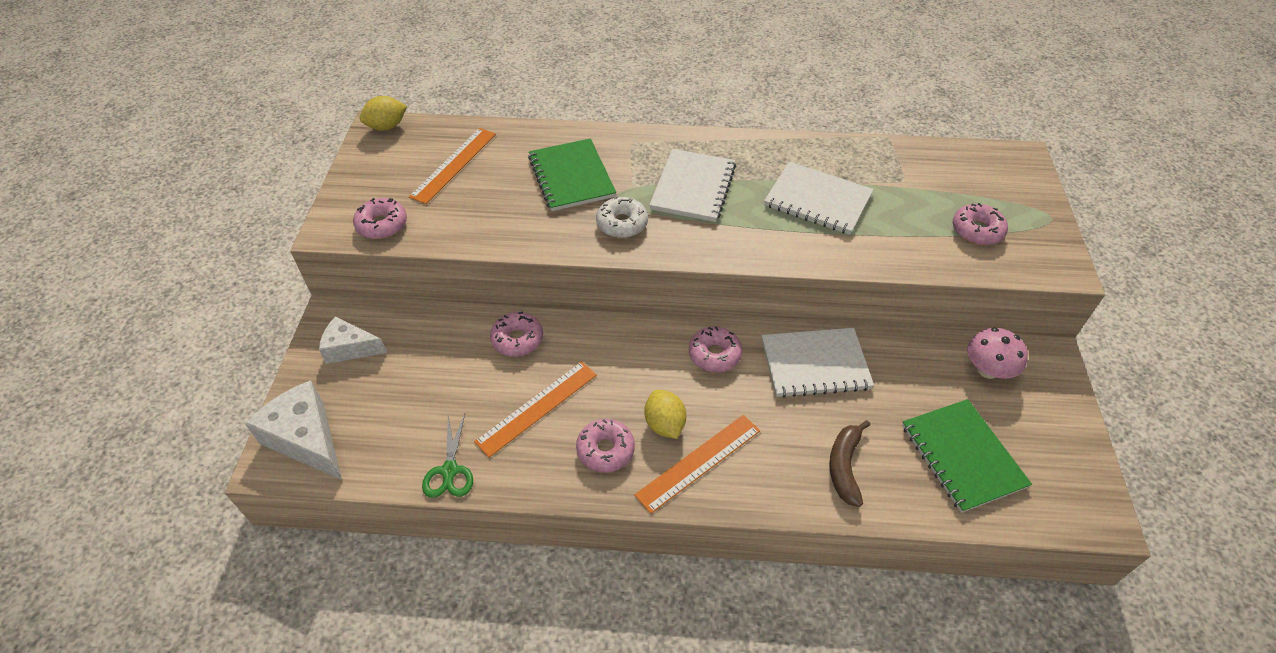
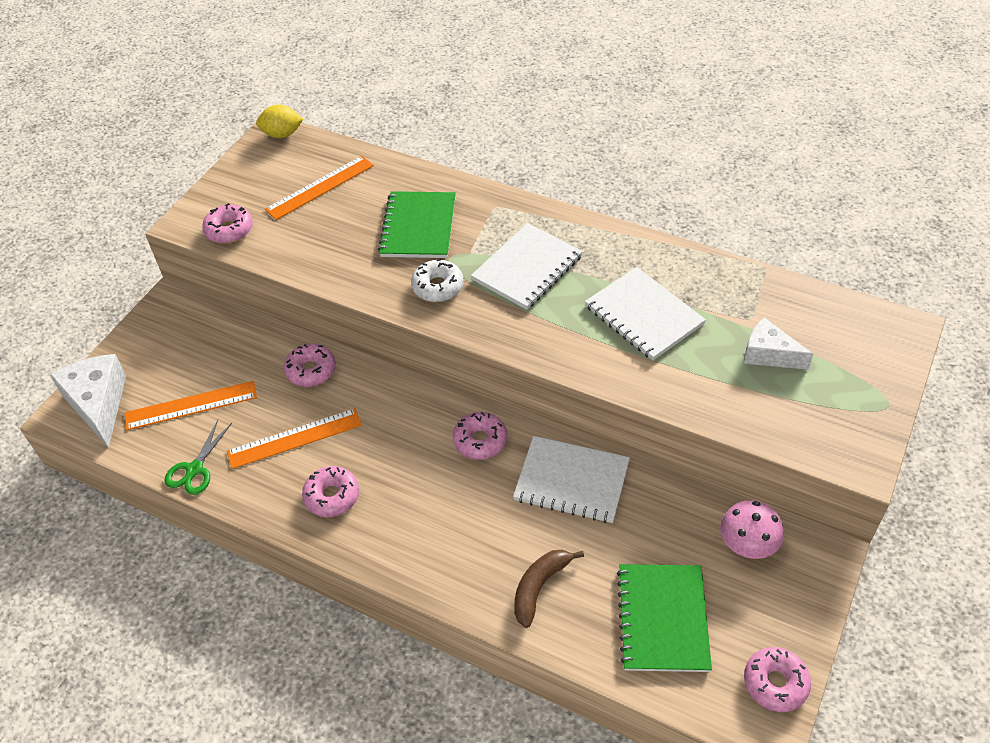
camera: 25 degrees right, 0 degrees up
(350, 348) = (169, 335): white cheese -> white cheese (769, 354)
(664, 424) = (396, 491): yellow lemon -> none
(699, 462) = (407, 536): orange ruler -> orange ruler (191, 406)
(977, 231) = (793, 395): pink donut -> pink donut (775, 683)

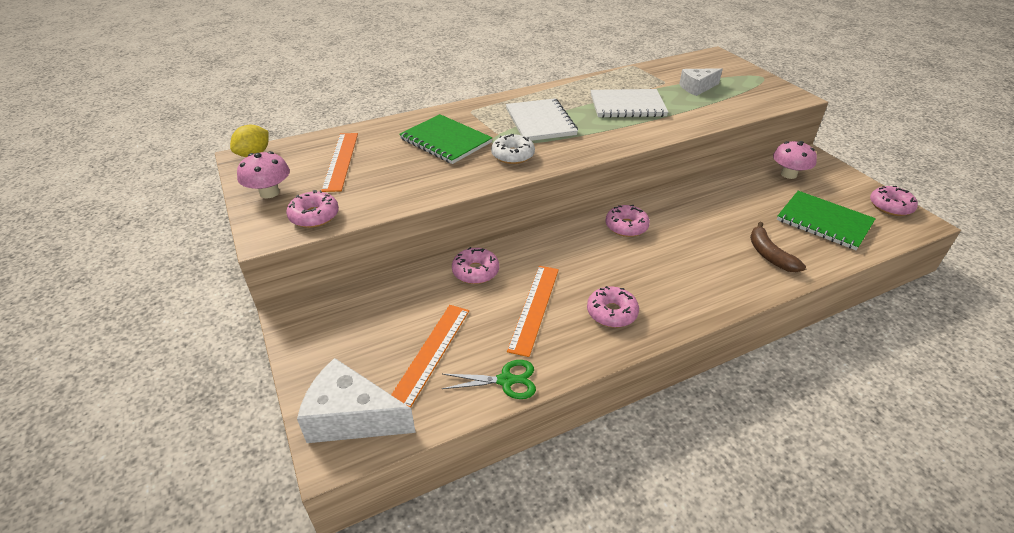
camera: 55 degrees left, 10 degrees down
(195, 469) = (506, 380): green scissors -> green scissors turned 60 degrees counterclockwise
(238, 183) = (269, 193): none -> pink mushroom
(571, 481) = (693, 208): white notebook -> none

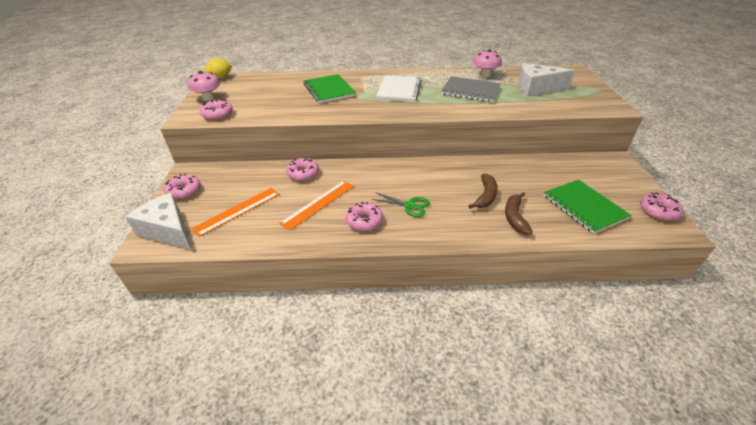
camera: 25 degrees right, 0 degrees up
(340, 161) = (260, 89): orange ruler -> none
(506, 380) = (264, 239): green scissors -> green scissors (409, 205)
(513, 155) = (361, 106): white donut -> none
(626, 226) = (423, 172): pink donut -> pink donut (184, 191)
(627, 105) = (470, 91): white notebook -> grey notebook
(697, 88) = (536, 88): white cheese -> white cheese, size x1.54
(719, 238) = (485, 196): none -> brown banana
(788, 174) = (584, 167): pink mushroom -> pink mushroom (485, 75)

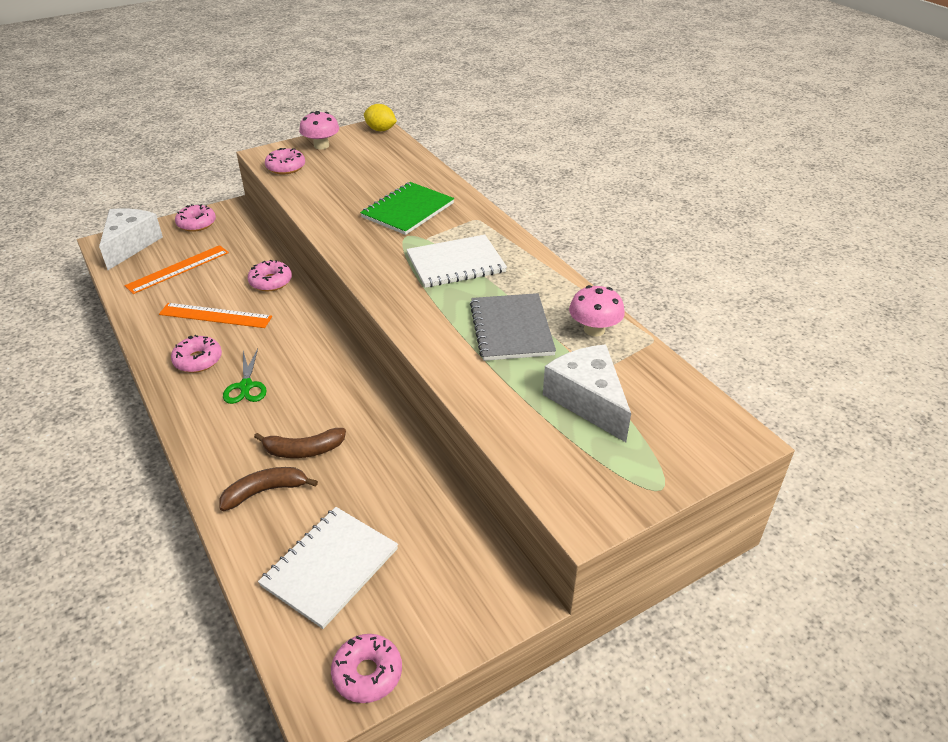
camera: 60 degrees right, 0 degrees up
(237, 211) = (178, 269): orange ruler -> orange ruler turned 60 degrees counterclockwise
(584, 207) = (330, 567): green notebook -> white notebook

